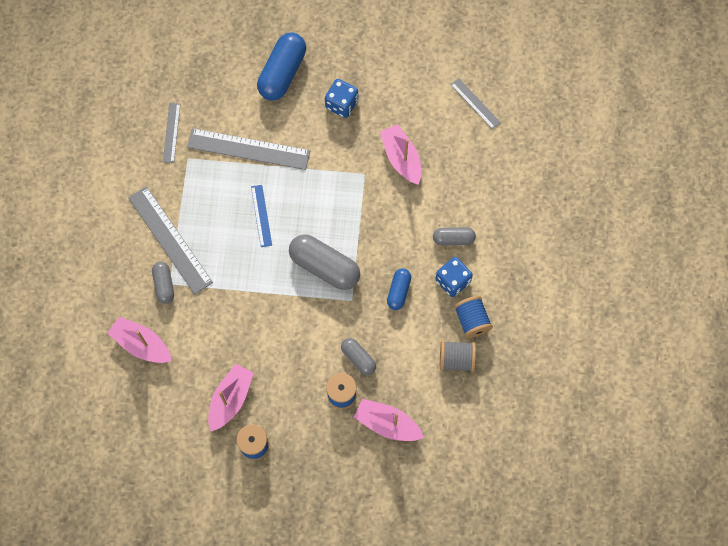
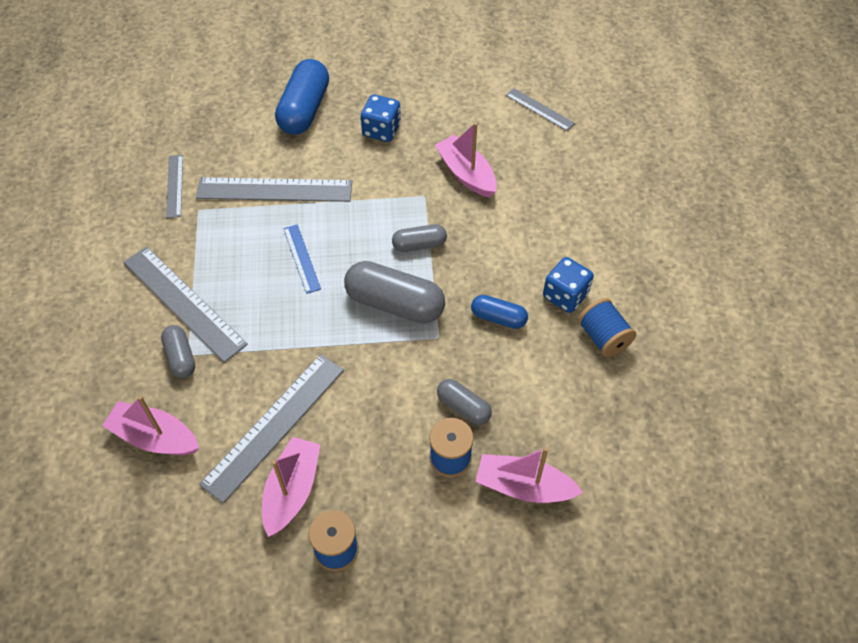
camera: 10 degrees left, 15 degrees down
(224, 349) = (274, 425): none -> grey ruler
(398, 291) = (498, 318): blue capsule -> blue capsule turned 75 degrees counterclockwise
(453, 239) = (553, 249): grey capsule -> grey capsule (419, 245)
(456, 359) = (596, 387): grey spool -> none

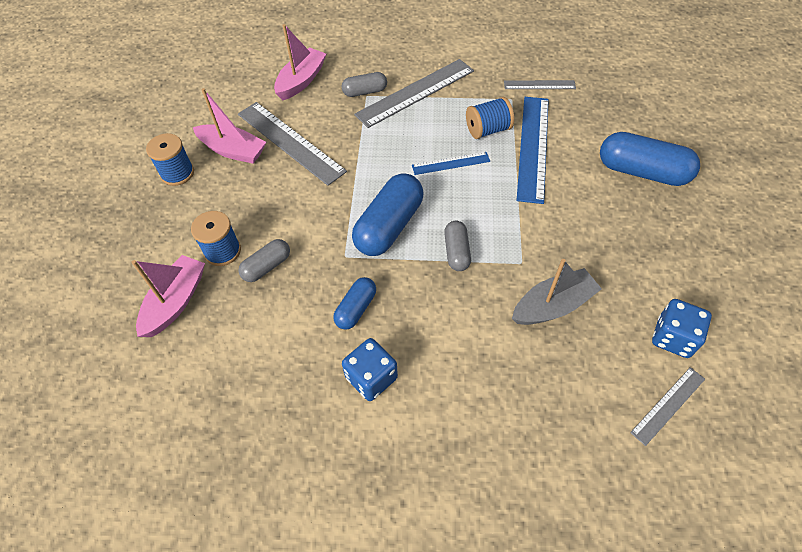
camera: 100 degrees right, 0 degrees up
(274, 190) = (533, 147): grey ruler -> blue ruler
(381, 130) = (617, 233): blue dice -> blue dice (673, 337)
(395, 303) = (389, 226): grey capsule -> blue capsule
(466, 174) = (553, 305): pink boat -> grey boat
(603, 337) = (309, 406): blue spool -> blue spool (487, 130)

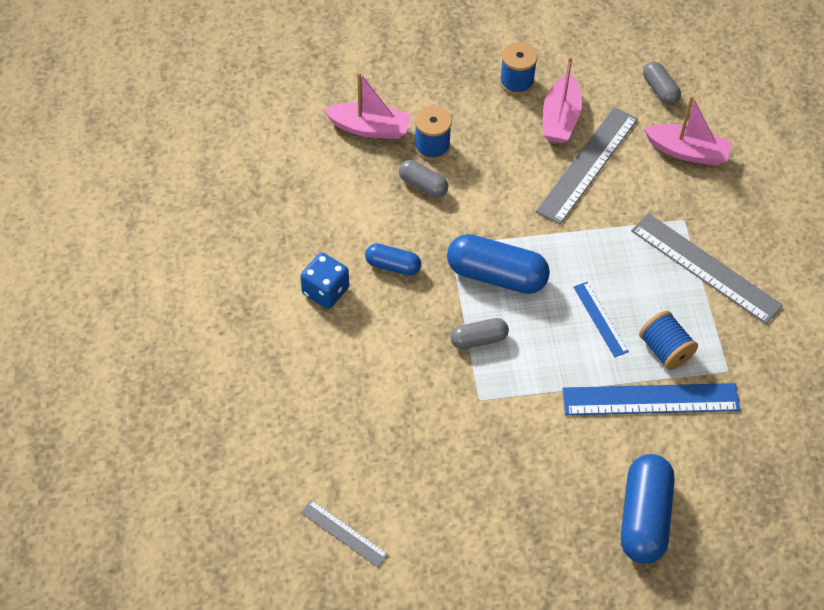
camera: 75 degrees right, 0 degrees up
(365, 92) = (689, 217): grey capsule -> grey capsule (660, 90)
(539, 85) = (765, 399): grey ruler -> none
(553, 305) = (433, 431): grey boat -> none
(673, 337) = (419, 541): blue dice -> none

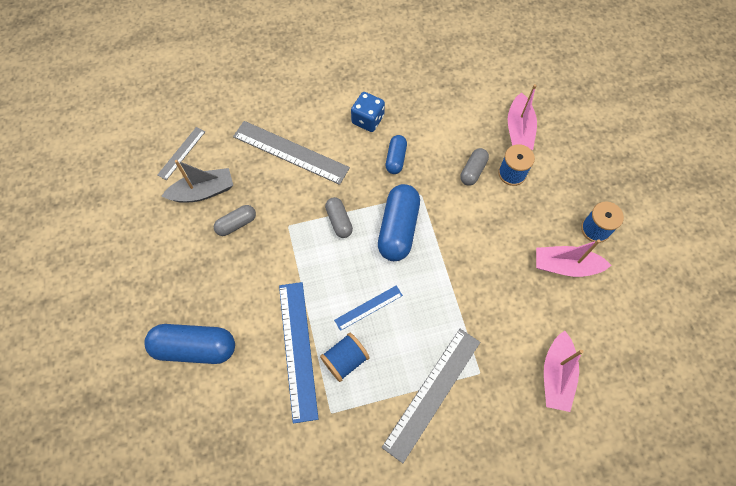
camera: 85 degrees right, 10 degrees up
(414, 504) = (203, 191): none -> grey boat
(587, 164) = (521, 290): grey ruler -> grey ruler (290, 152)
(660, 90) = (621, 349): grey capsule -> grey capsule (236, 224)

